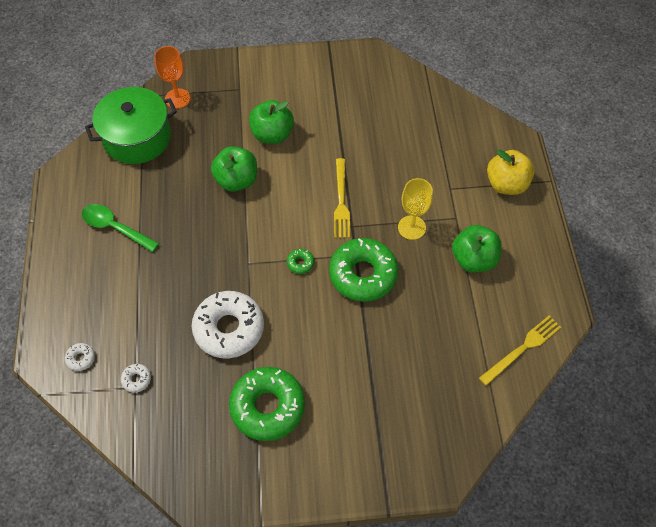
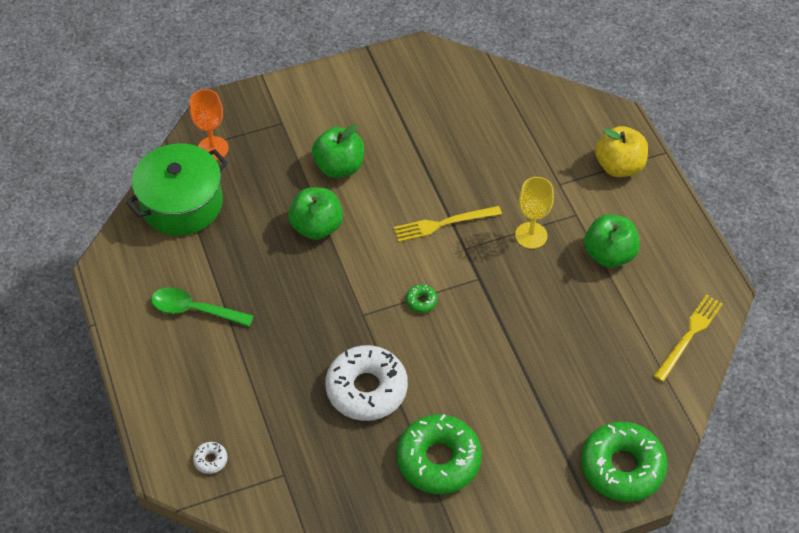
camera: 15 degrees left, 5 degrees down
(136, 379) = (283, 467): white donut -> none
(341, 201) = (443, 224): yellow fork -> yellow fork turned 90 degrees clockwise
(363, 274) = (494, 297): green donut -> green donut (622, 467)

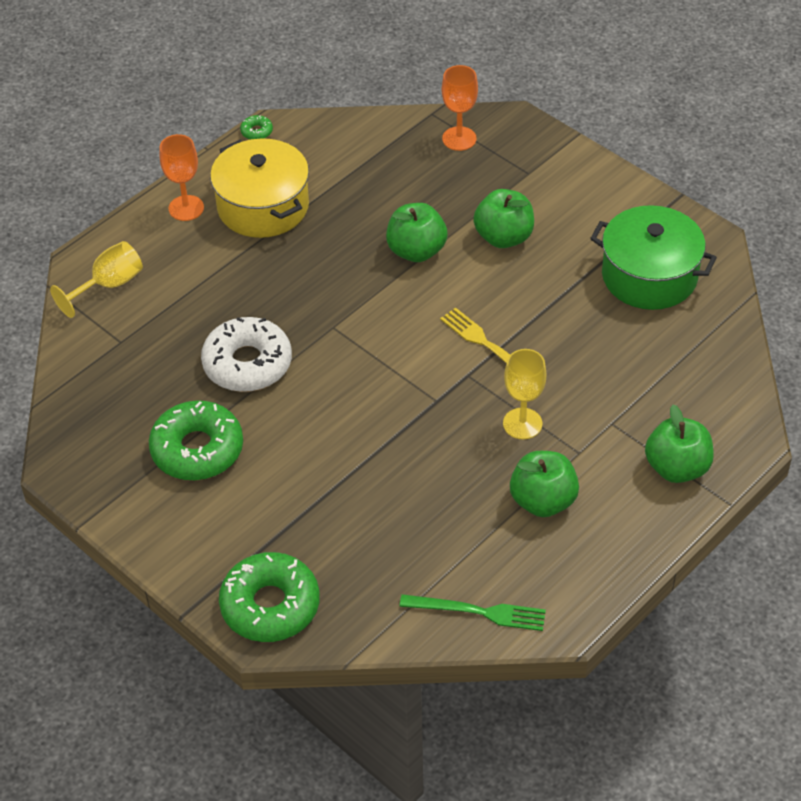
camera: 65 degrees right, 5 degrees down
(157, 367) = (186, 208): none -> orange goblet
(182, 203) = (378, 146): green pot -> green pot (649, 276)
(195, 310) = (263, 206): green spoon -> yellow pot
(210, 460) = (109, 285): white donut -> yellow goblet
(421, 301) = (377, 365): green donut -> green donut (256, 131)
(619, 166) = (677, 468): yellow apple -> green apple
(689, 335) = (478, 612): yellow fork -> green fork

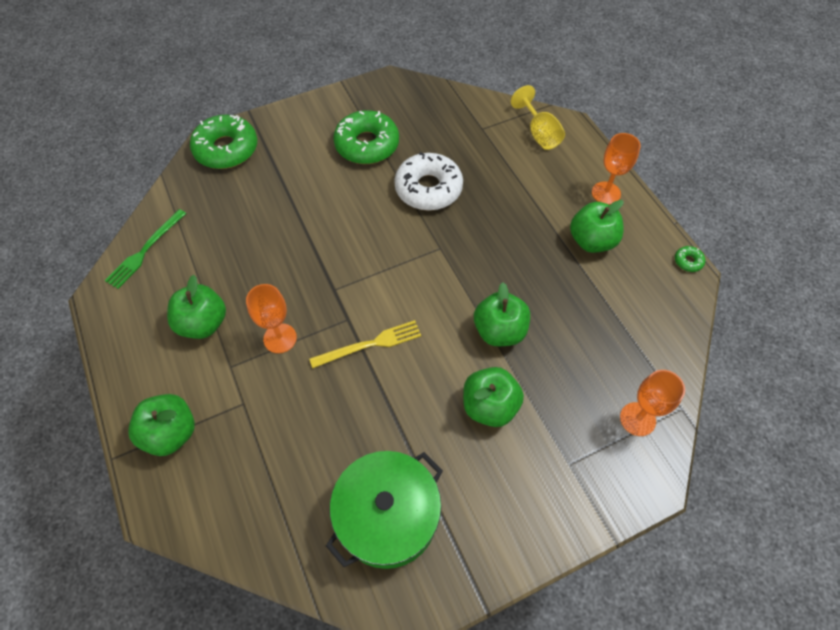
camera: 110 degrees right, 10 degrees up
(263, 206) = (591, 241): yellow pot -> green apple
(522, 423) = (280, 338): yellow goblet -> orange goblet

